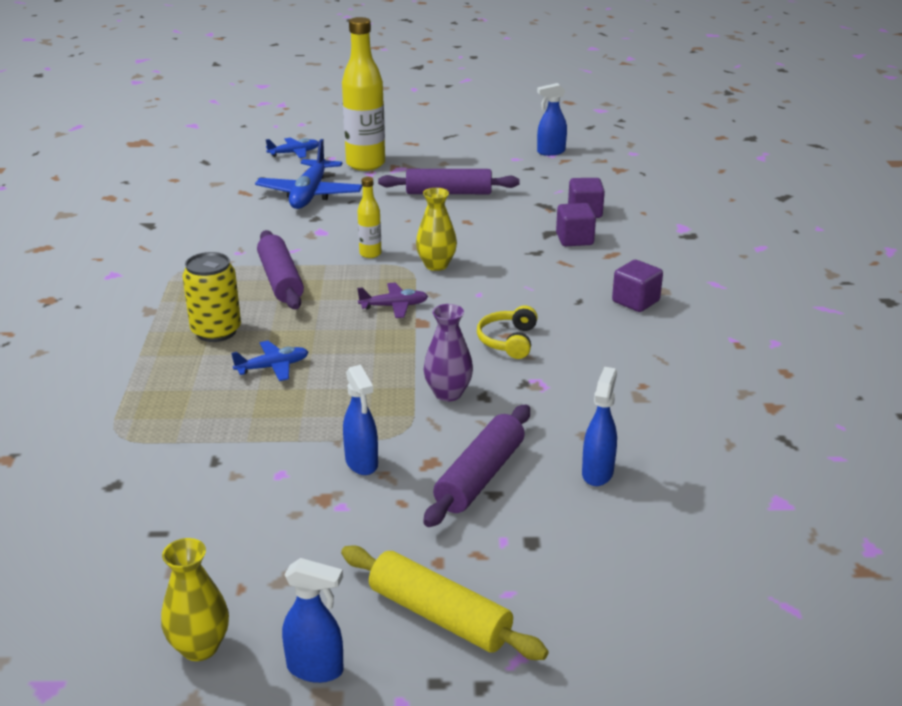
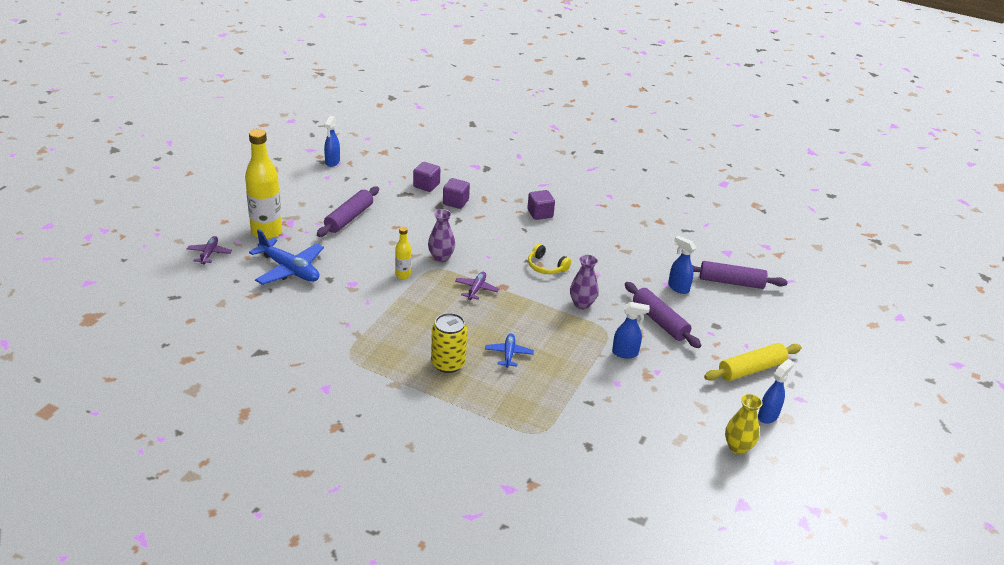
camera: 65 degrees left, 5 degrees up
(280, 280) = (404, 319): purple rolling pin -> purple rolling pin (731, 282)
(294, 153) = (209, 254): blue plane -> purple plane
(436, 265) = (441, 257): yellow vase -> purple vase

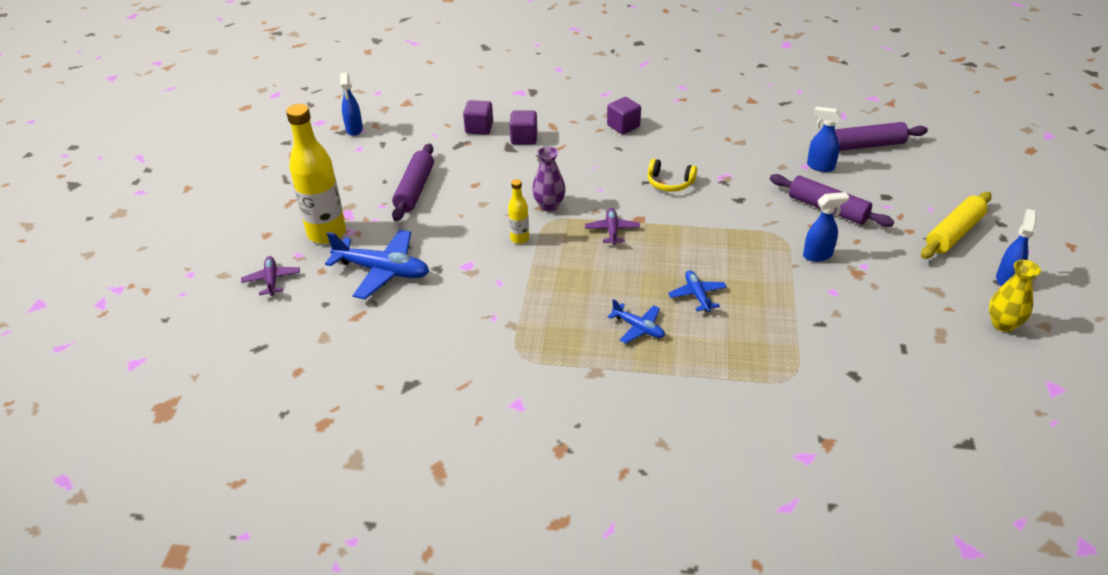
camera: 15 degrees left, 5 degrees up
(448, 363) = (638, 328): yellow can -> blue plane
(582, 304) = (735, 214): purple vase -> none

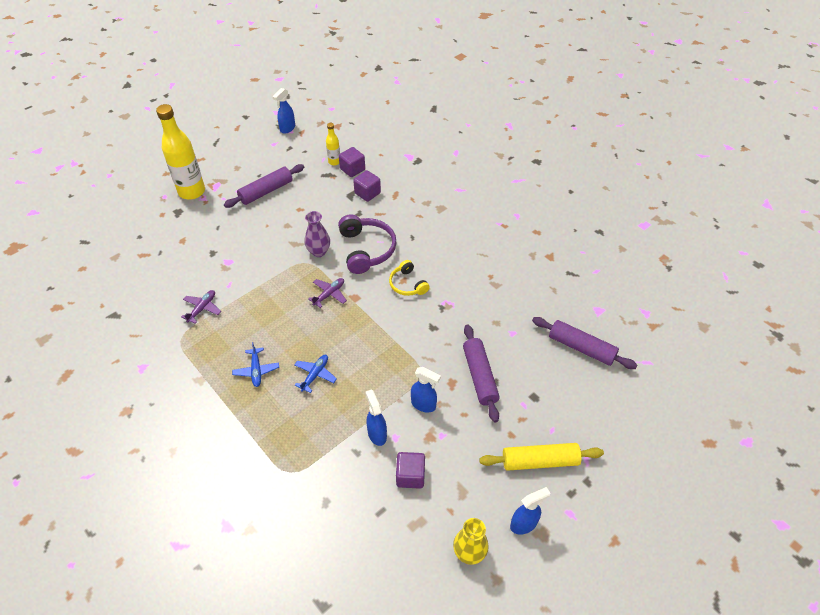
camera: 40 degrees right, 10 degrees up
(272, 280) = (135, 204): purple plane -> purple plane (202, 308)
(383, 271) = (187, 235): blue plane -> none
(519, 238) = (275, 263): yellow bottle -> yellow bottle (334, 162)
(592, 179) = (366, 249): none -> purple headphones
(623, 126) = (437, 222): purple cube -> purple cube (410, 476)
(820, 166) = (522, 341): blue spray bottle -> blue spray bottle (377, 434)

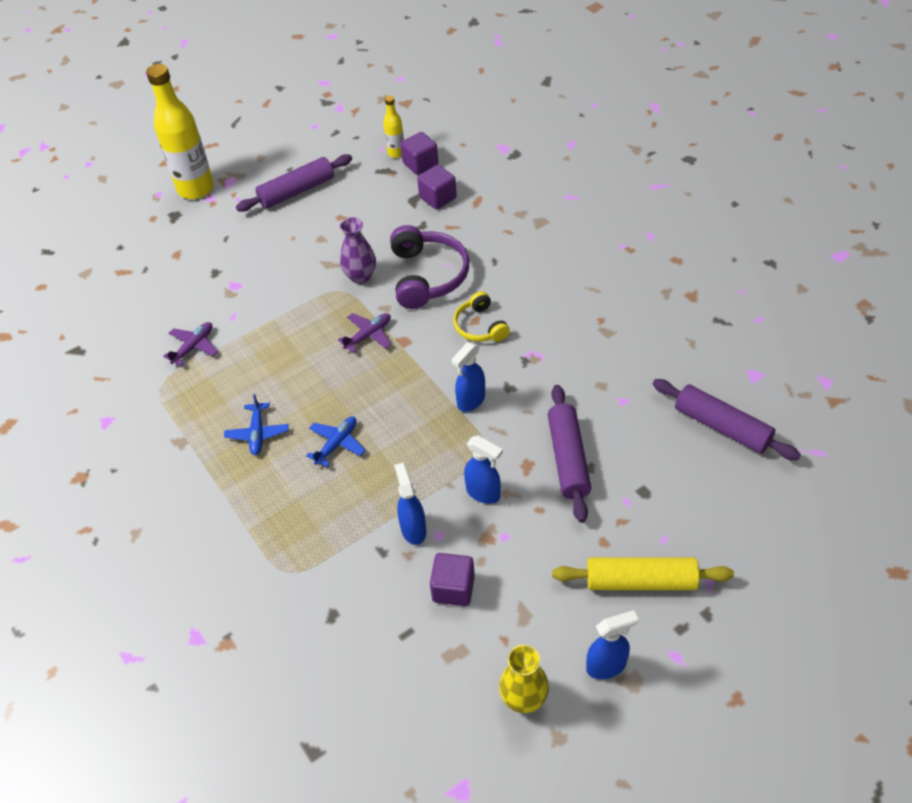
camera: 10 degrees right, 0 degrees up
(287, 128) = (335, 105): blue spray bottle -> blue spray bottle (470, 401)

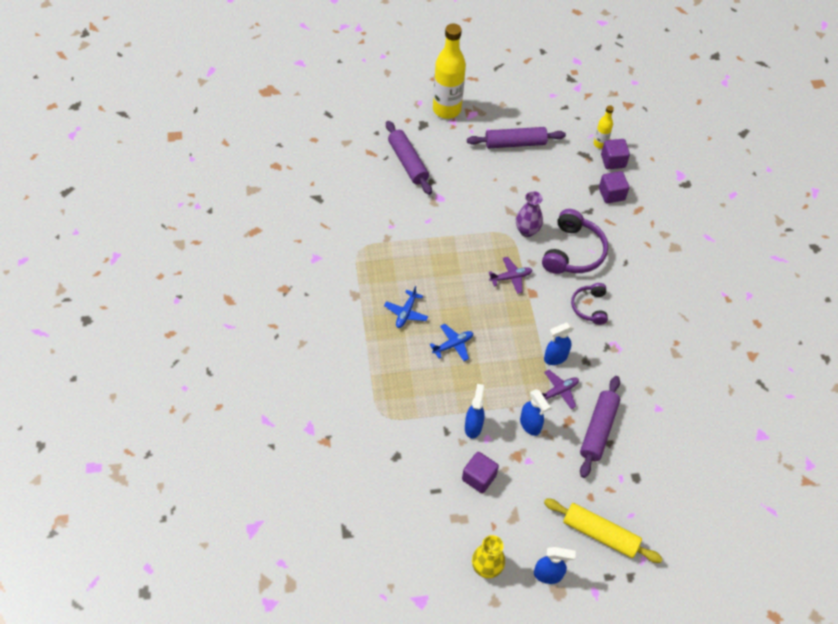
camera: 20 degrees right, 5 degrees up
(194, 347) = (393, 231): purple plane -> purple plane (558, 392)
(480, 326) = (589, 307): yellow headphones -> purple headphones
(722, 427) = (715, 460): purple rolling pin -> purple rolling pin (408, 162)

